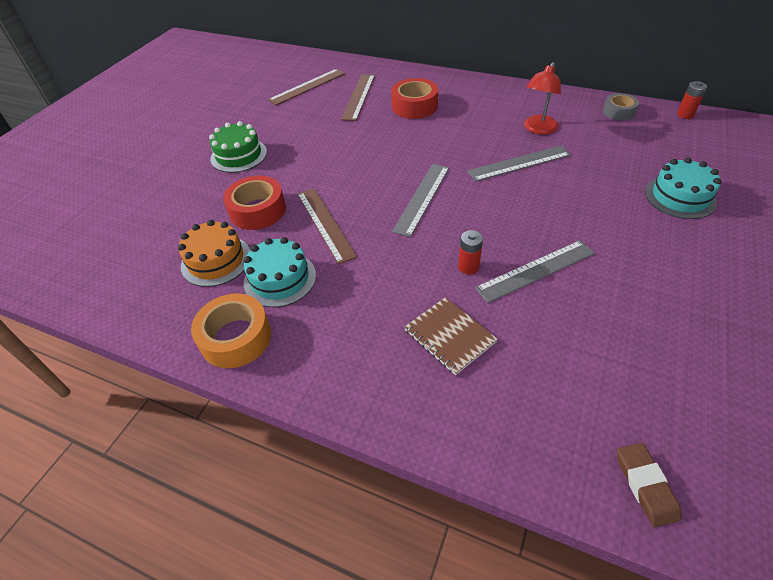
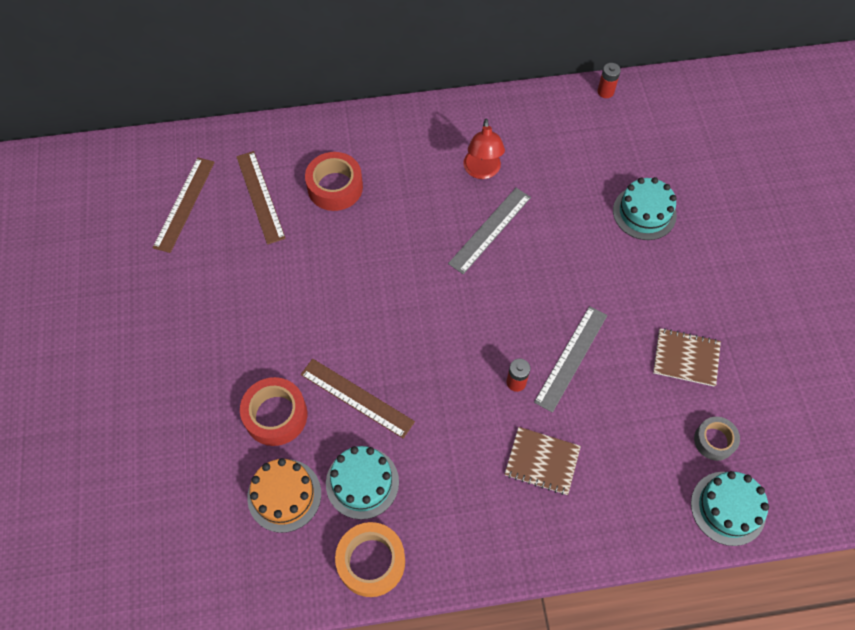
camera: 35 degrees left, 15 degrees up
(239, 155) = (191, 351): green cake -> none
(422, 198) = (427, 320): grey ruler -> none
(618, 112) = (545, 112): grey tape -> grey tape (714, 440)
(645, 485) = (728, 508): brown eraser -> turquoise cake
(666, 319) = (686, 358): none -> brown notebook

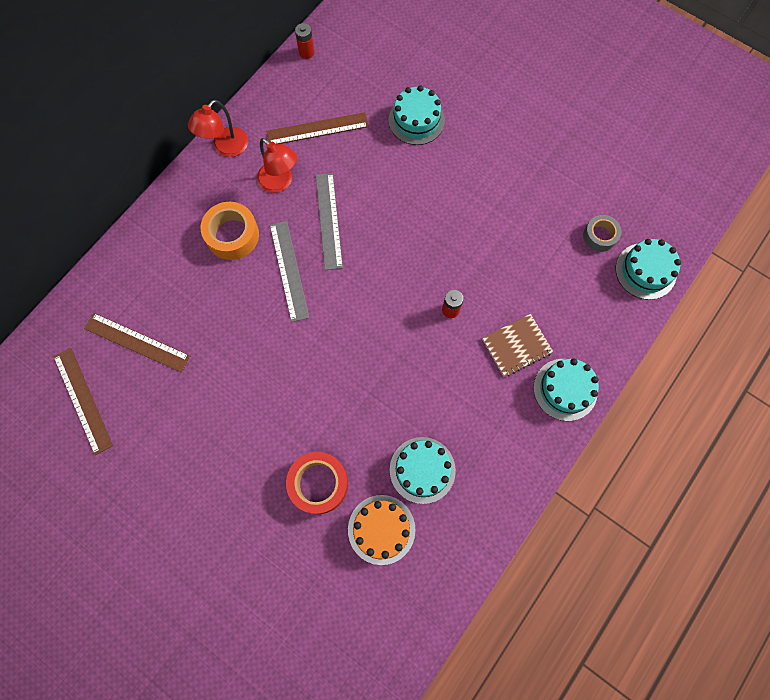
camera: 45 degrees left, 10 degrees up
(335, 187) = (186, 285): red tape -> none
(357, 398) = (360, 418): brown ruler -> brown ruler (317, 129)
(371, 561) = (480, 513): orange tape -> orange tape (232, 235)
(467, 113) = (225, 148): none -> red lamp
(547, 535) = (565, 389): none -> turquoise cake
(571, 358) = (468, 261): grey ruler -> grey ruler (289, 270)
(686, 358) = (534, 197): brown notebook -> none

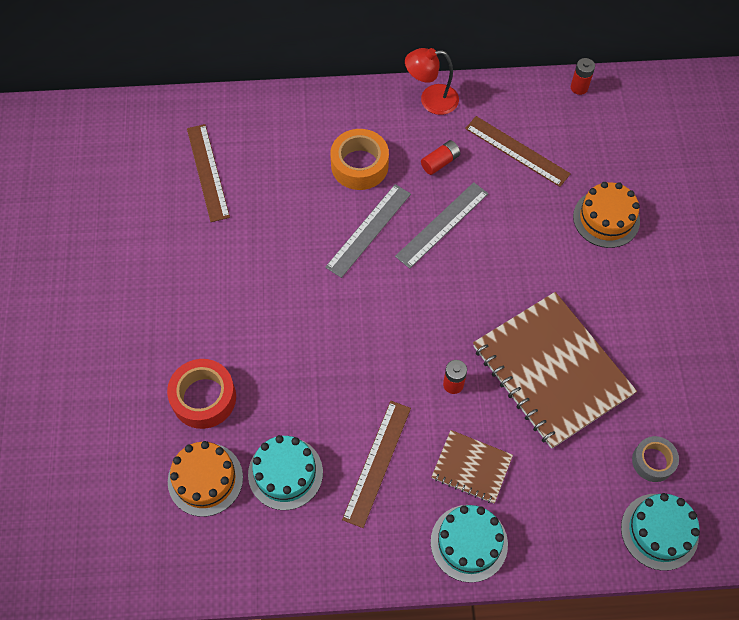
camera: 50 degrees right, 10 degrees down
(83, 400) = (129, 174): brown ruler -> brown ruler (377, 462)
(280, 182) = (440, 162): red lamp -> red battery
(416, 120) = (606, 218): turquoise cake -> orange cake
(492, 242) = (551, 371): none -> brown notebook

